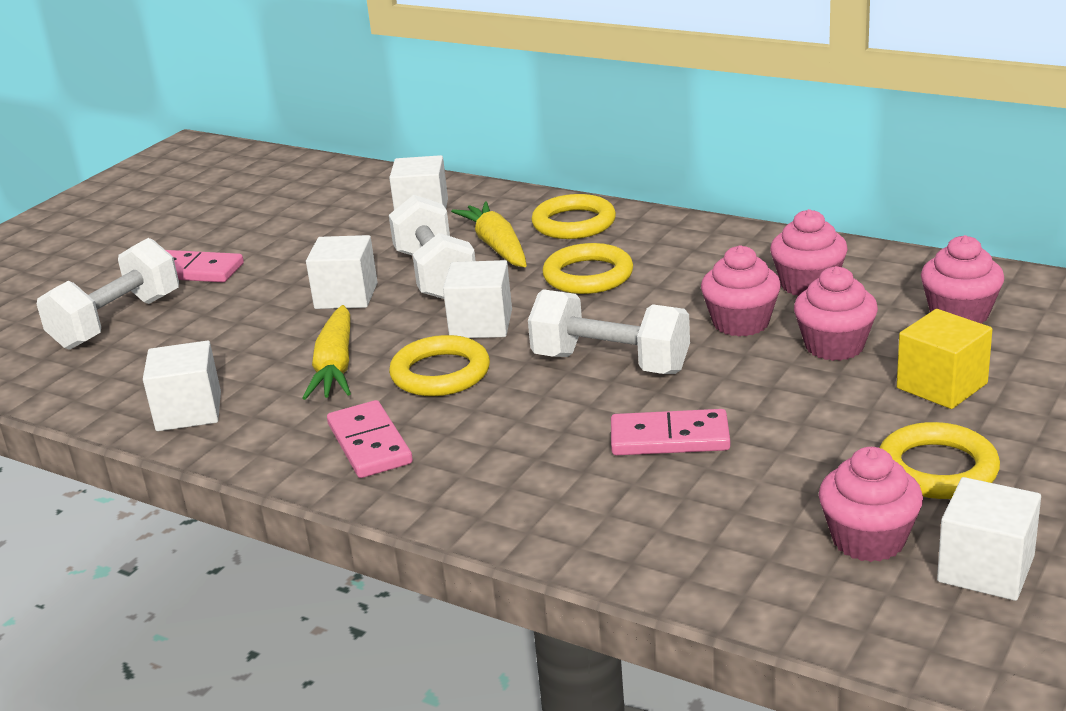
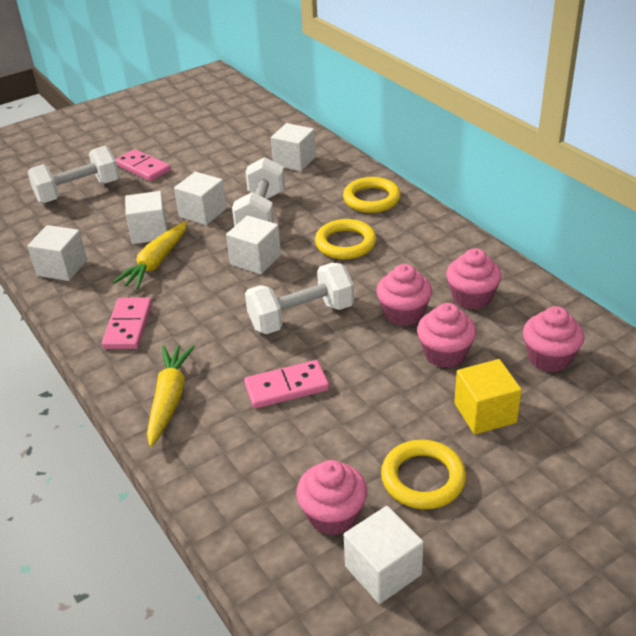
camera: 25 degrees right, 10 degrees up
(286, 336) = (149, 232): none -> white cube
(440, 373) = (204, 288): yellow ring -> none
(496, 246) = (313, 202): yellow carrot -> yellow carrot (169, 399)
(610, 363) = (301, 317): white dumbbell -> white dumbbell turned 75 degrees counterclockwise
(669, 438) = (286, 387): pink domino -> pink domino turned 45 degrees counterclockwise

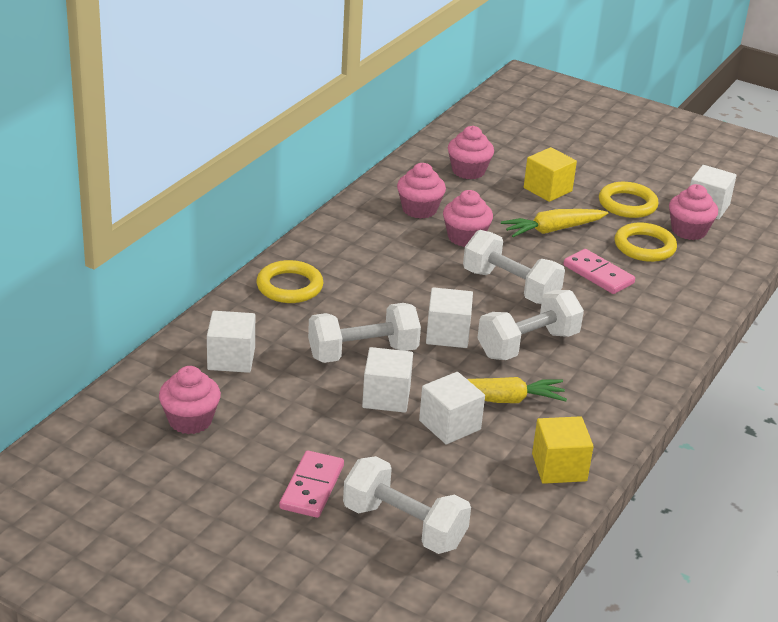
camera: 120 degrees left, 5 degrees down
(62, 268) = (559, 467): white cube -> yellow cube
(128, 326) = (603, 382): pink domino -> none
(169, 399) = (663, 327): yellow carrot -> yellow carrot (552, 230)
(210, 299) = (527, 345): none -> white dumbbell
(345, 243) = (382, 286): yellow ring -> yellow ring (644, 247)
(445, 354) = (500, 212): pink cupcake -> pink cupcake (190, 420)

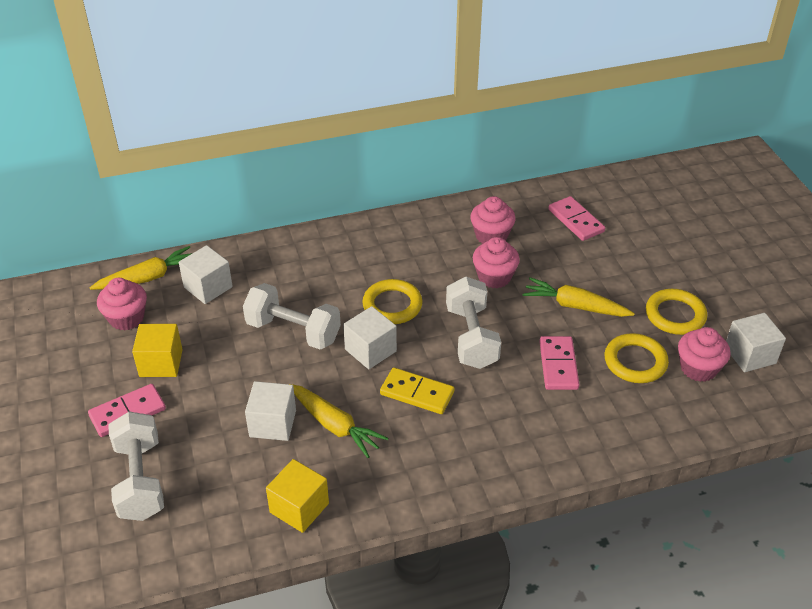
camera: 45 degrees right, 10 degrees up
(158, 379) = (148, 278): none -> yellow carrot
(289, 286) = (316, 252): yellow ring -> yellow ring (392, 305)
(386, 397) = (262, 375): white cube -> none
(468, 171) = (576, 221): pink cupcake -> pink domino
(527, 345) = (417, 393): white dumbbell -> yellow domino
(547, 189) = (621, 268): yellow cube -> yellow cube (161, 363)

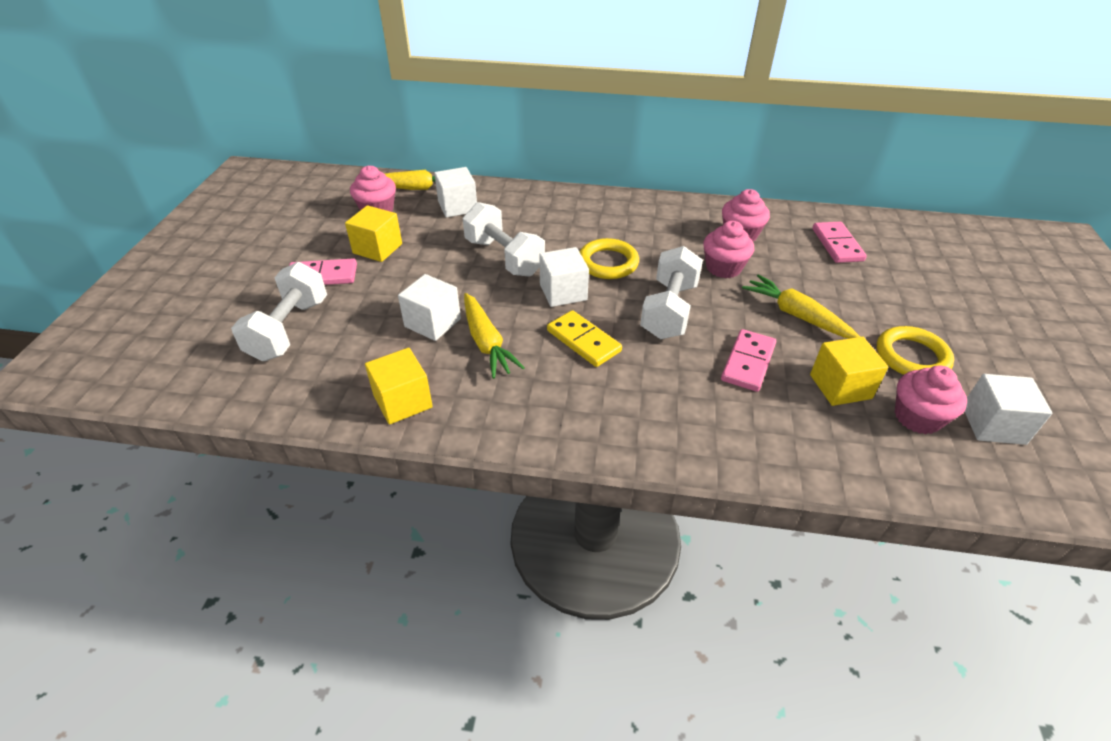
camera: 25 degrees right, 0 degrees up
(635, 362) = (840, 386): yellow ring -> yellow cube

